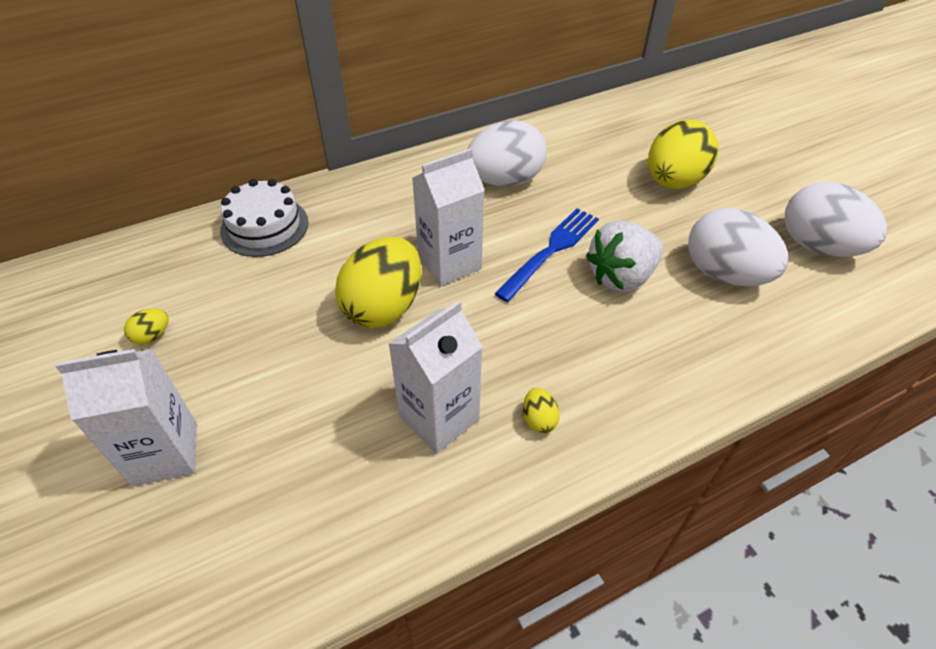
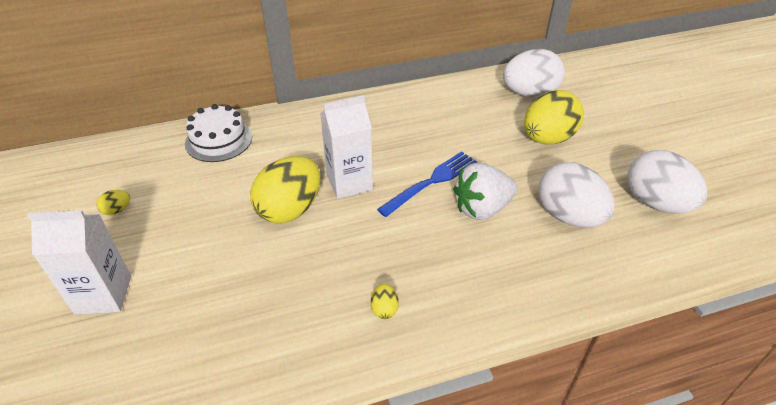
camera: 10 degrees right, 5 degrees down
(439, 418) = (308, 297): white carton -> none
(504, 180) = (410, 124): white egg -> white egg (529, 93)

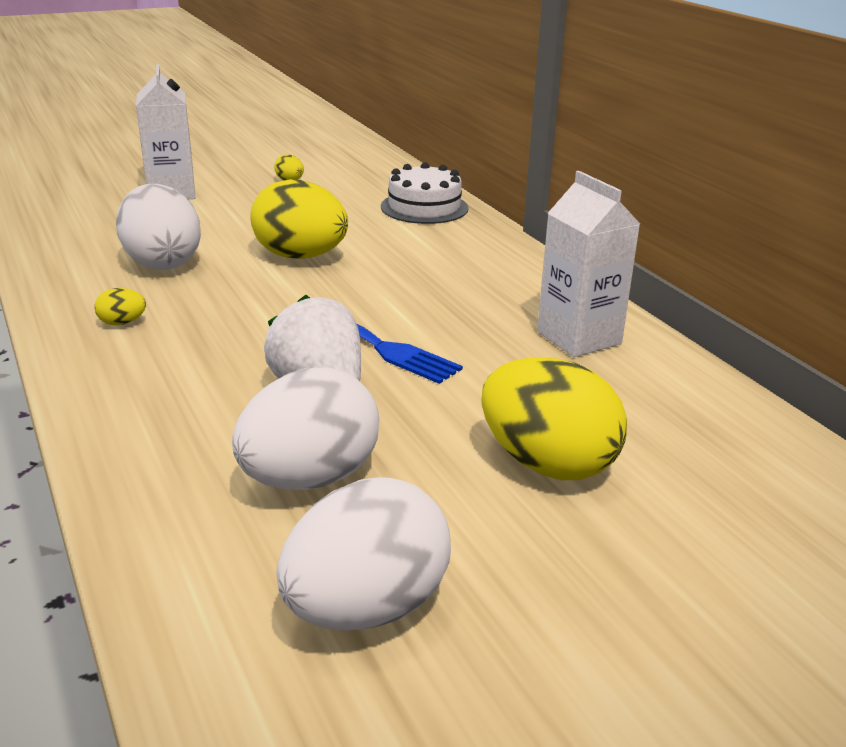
camera: 80 degrees right, 15 degrees down
(349, 182) = (361, 287): white carton -> white carton (578, 338)
(529, 93) = (706, 445): white egg -> white egg (162, 263)

